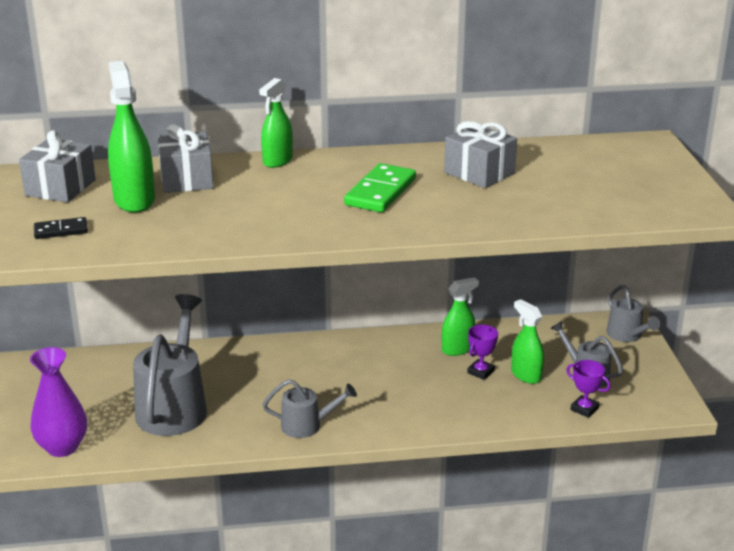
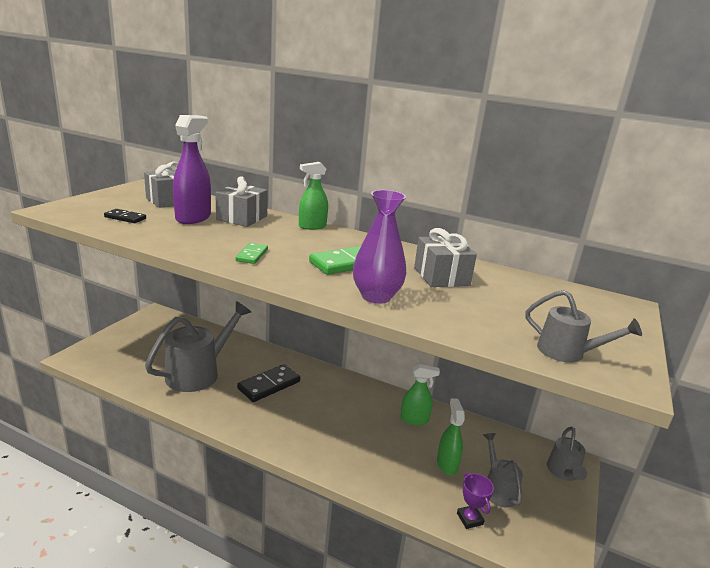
camera: 30 degrees right, 5 degrees down
(62, 447) = (114, 368): purple vase -> purple vase (376, 296)
(134, 200) = (193, 218): green spray bottle -> purple spray bottle
(271, 383) = (269, 385): none -> black domino
(280, 220) = (252, 255): none -> green domino
(307, 425) = (256, 424): grey watering can -> grey watering can (568, 353)
(480, 372) = (414, 445): purple trophy -> none

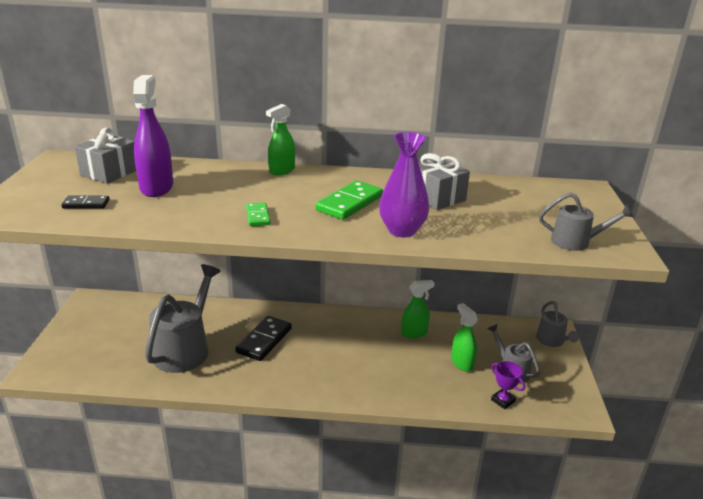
camera: 20 degrees left, 5 degrees up
(242, 218) = (205, 176): grey gift -> none

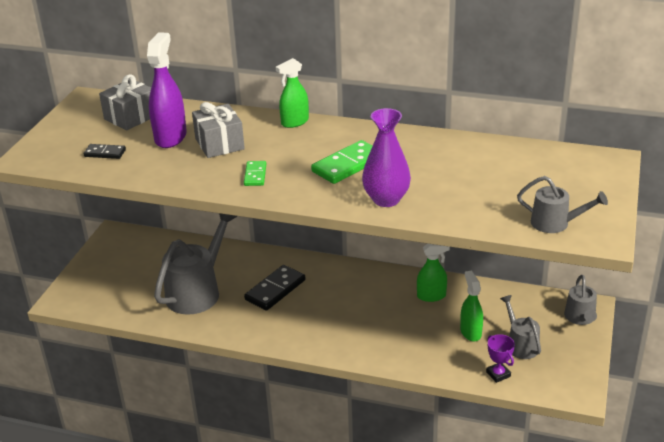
camera: 15 degrees right, 5 degrees up
(436, 197) = (439, 162): grey gift -> grey gift (219, 144)

